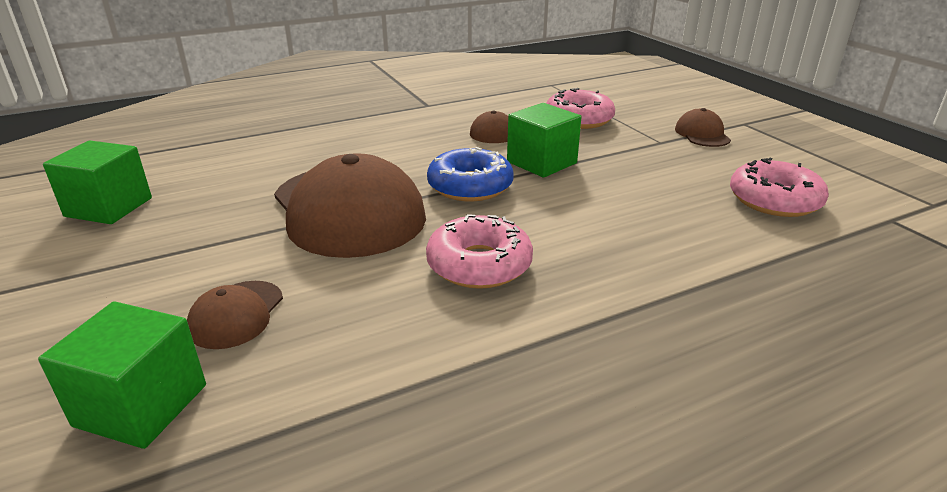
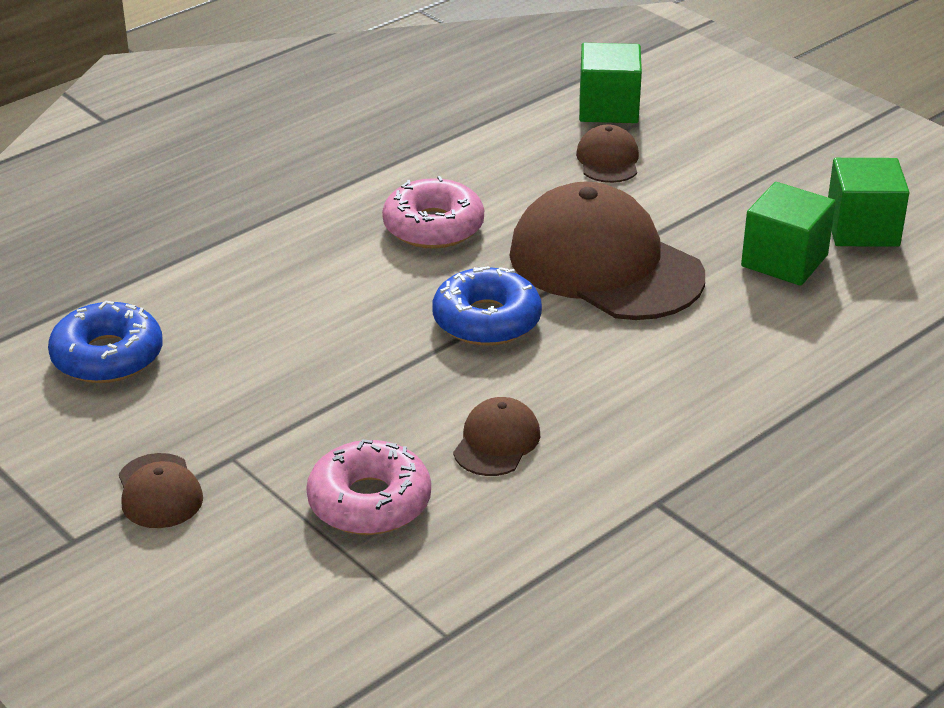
camera: 165 degrees right, 5 degrees up
(541, 162) = (408, 378): green cube -> green cube (784, 261)
(774, 200) = (107, 356): pink donut -> blue donut

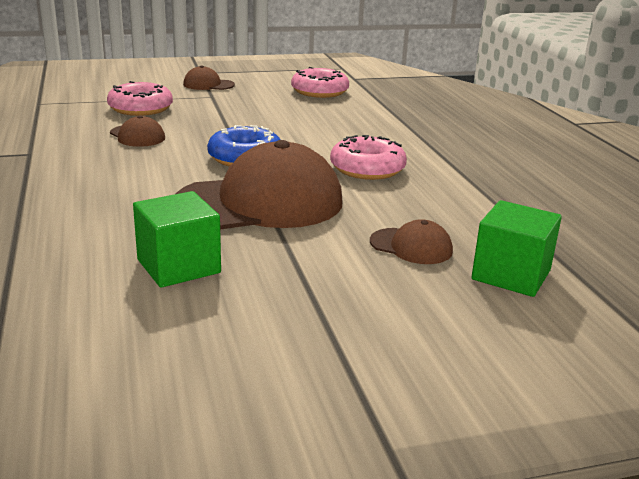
camera: 115 degrees right, 10 degrees down
(107, 356) = (319, 91): blue donut -> pink donut
(862, 229) = (174, 323): green cube -> none

